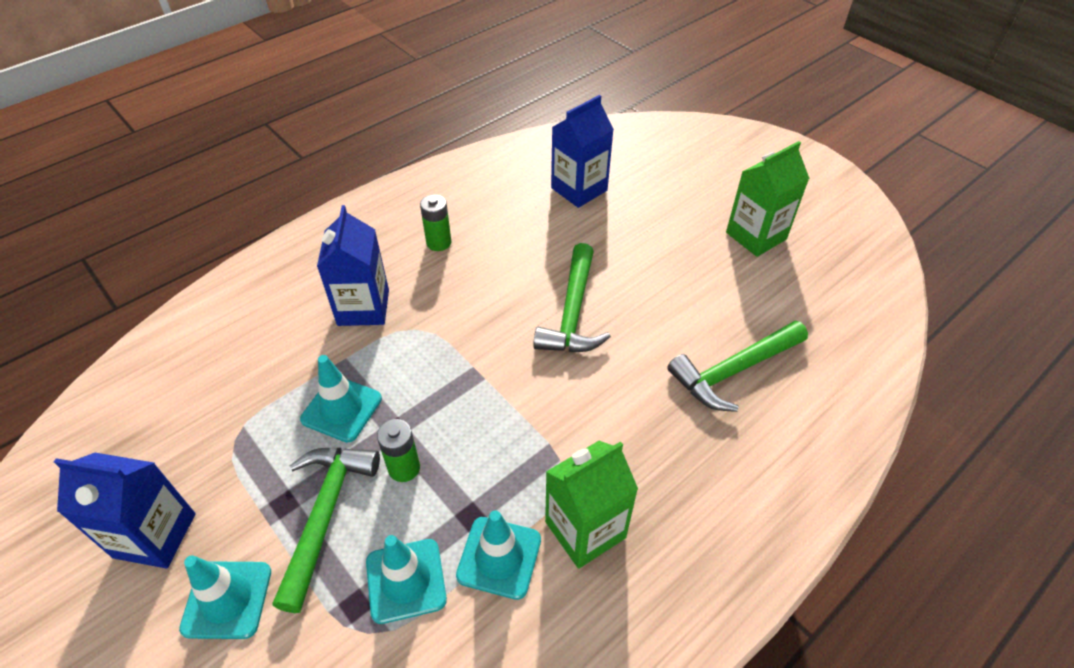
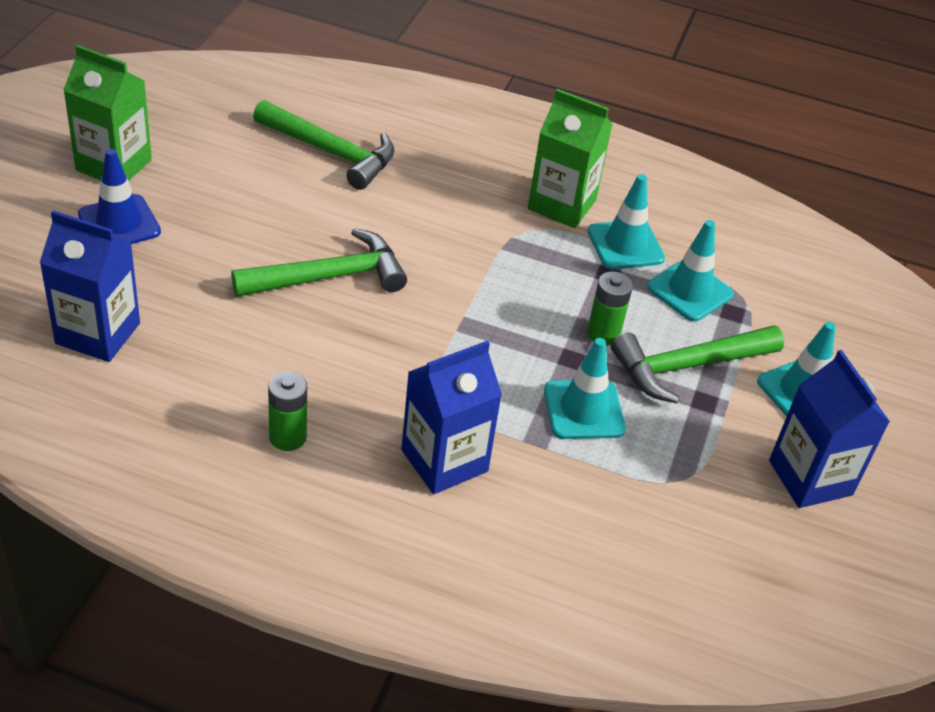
camera: 125 degrees left, 5 degrees down
(685, 223) = (119, 223): none -> blue traffic cone

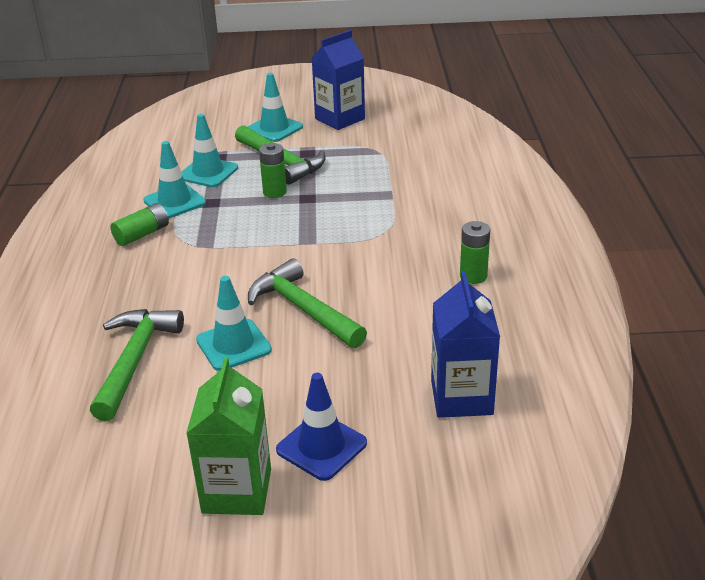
camera: 105 degrees left, 10 degrees down
(444, 460) = (434, 218): blue carton -> none
(562, 205) = (142, 234): green carton -> green battery
(584, 410) = (349, 185): turquoise traffic cone -> turquoise traffic cone (233, 345)

